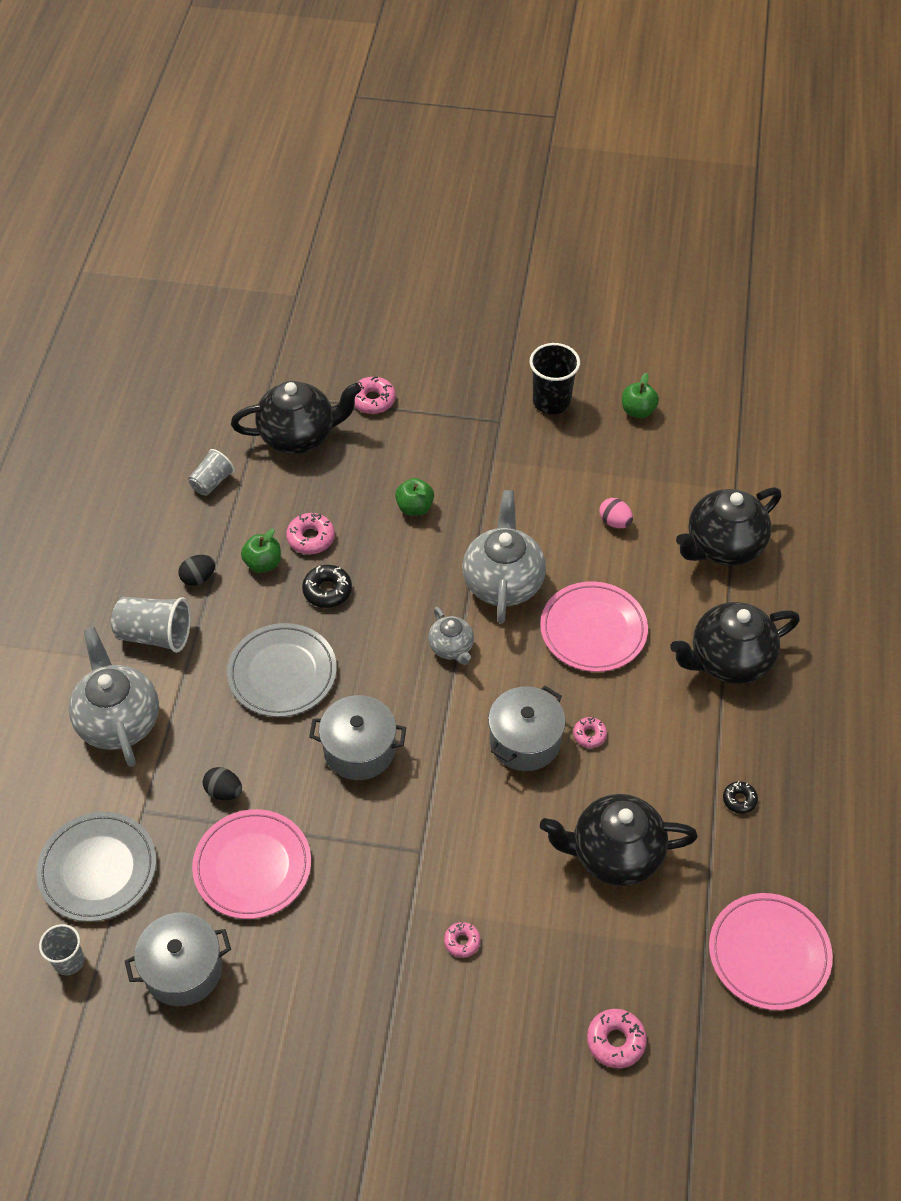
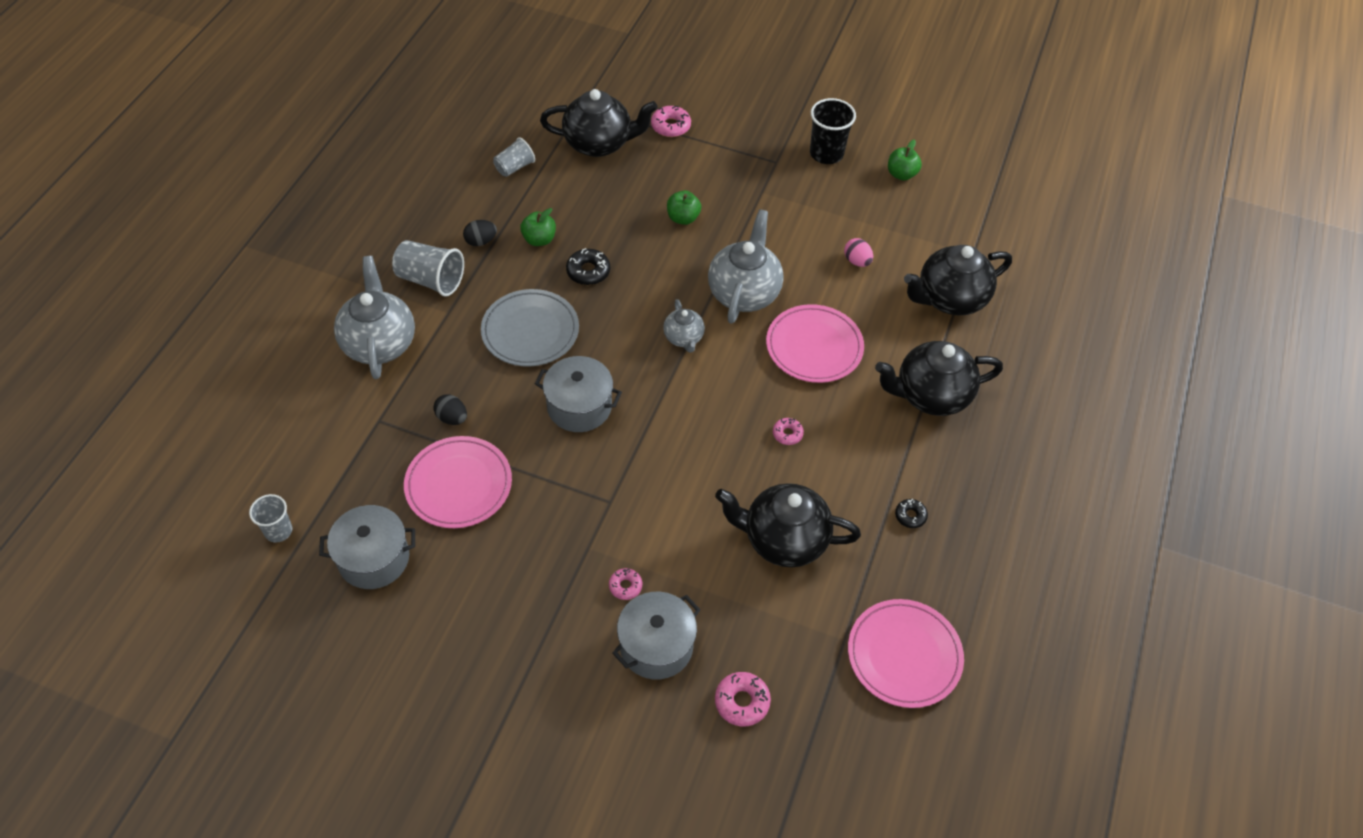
camera: 10 degrees right, 0 degrees up
(98, 869) = (326, 460): grey plate -> none
(311, 538) = (586, 227): pink donut -> none
(525, 741) = (728, 427): grey pot -> grey pot (656, 646)

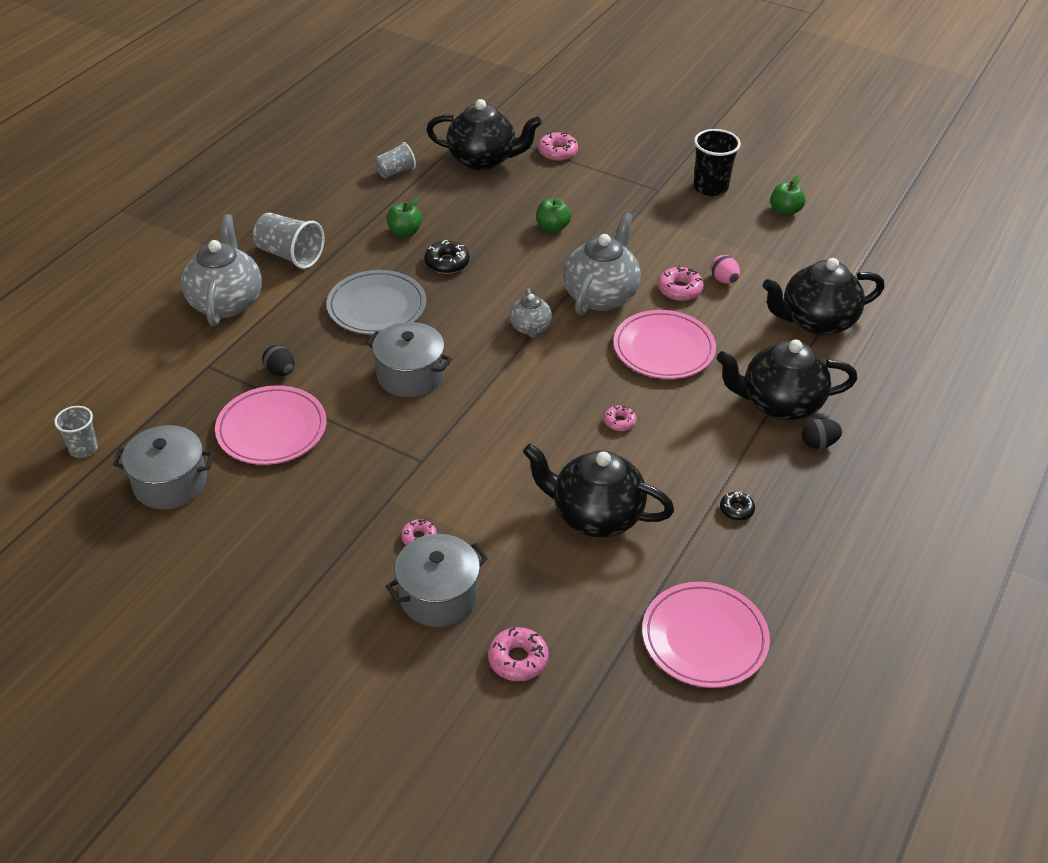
camera: 10 degrees right, 10 degrees down
(481, 241) = (347, 228): black egg -> black egg (818, 444)
(817, 277) = (679, 289): none -> pink donut

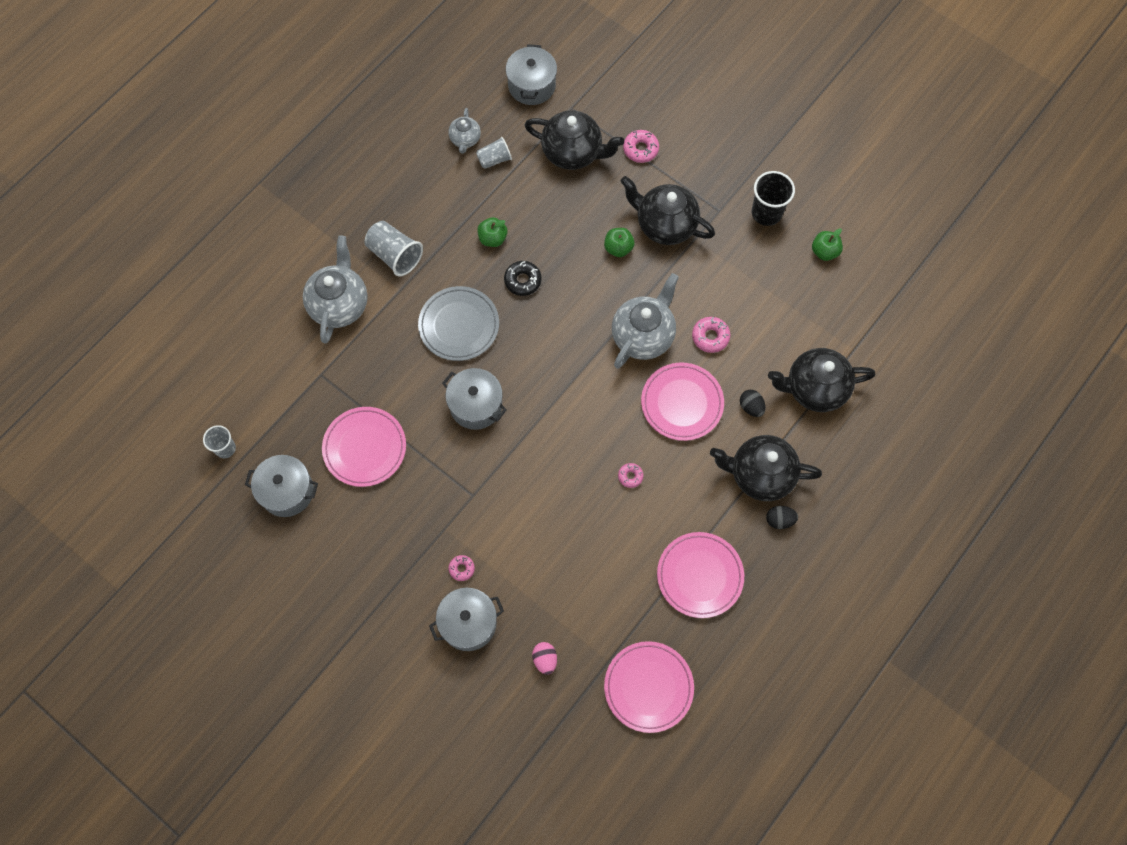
camera: 10 degrees right, 25 degrees up
(280, 372) = (376, 388): black egg -> black egg (751, 407)
(427, 116) = (532, 85): none -> grey pot
(518, 659) = (515, 685): pink donut -> none
(530, 328) = (579, 365): grey teapot -> grey teapot (465, 139)
(595, 515) = (593, 566): black teapot -> black teapot (665, 224)
(724, 280) = (750, 330): pink egg -> pink egg (545, 659)
(736, 509) = (700, 575): black donut -> pink plate

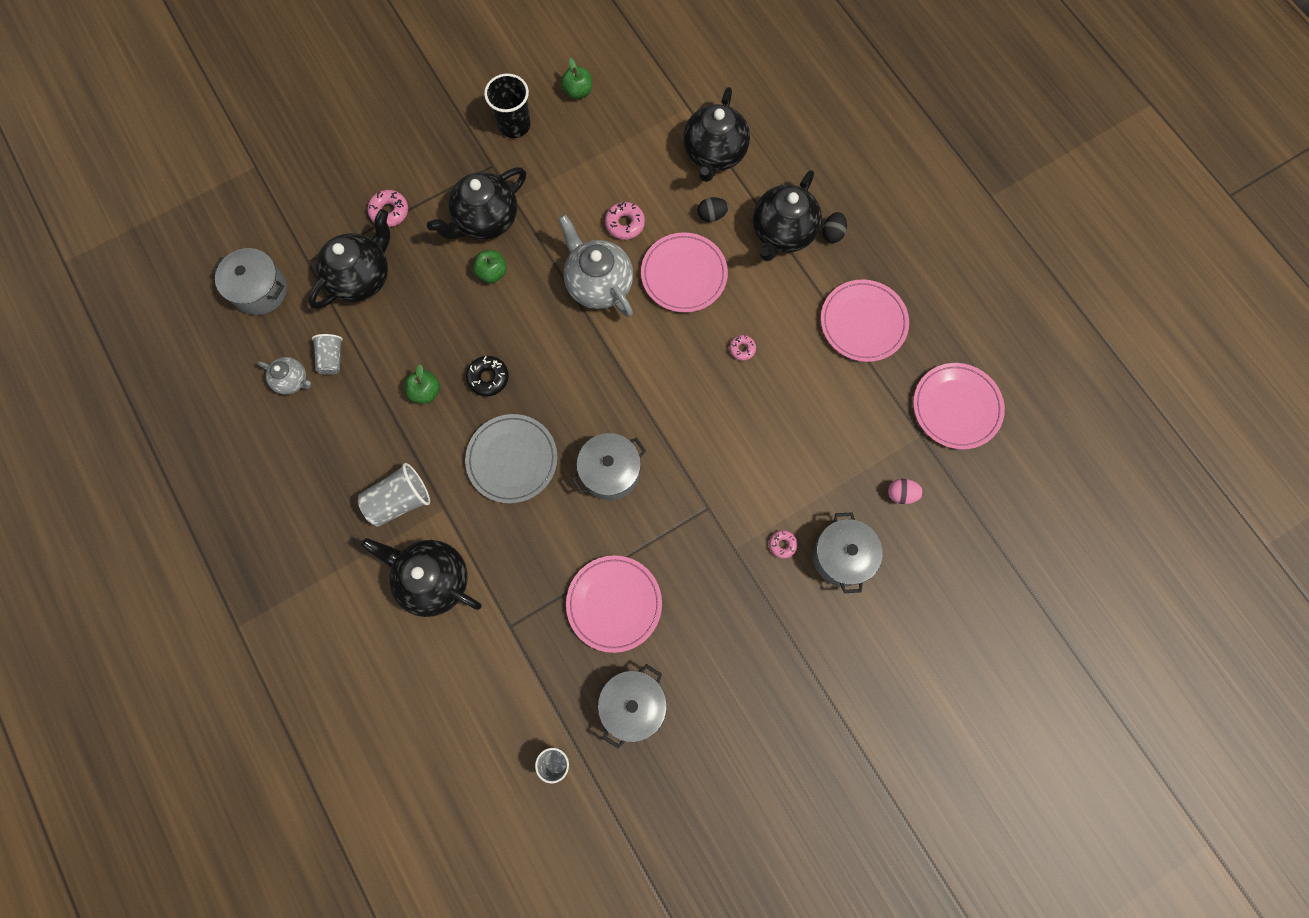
camera: 70 degrees left, 5 degrees up
(339, 304) = (433, 580): grey teapot -> black teapot

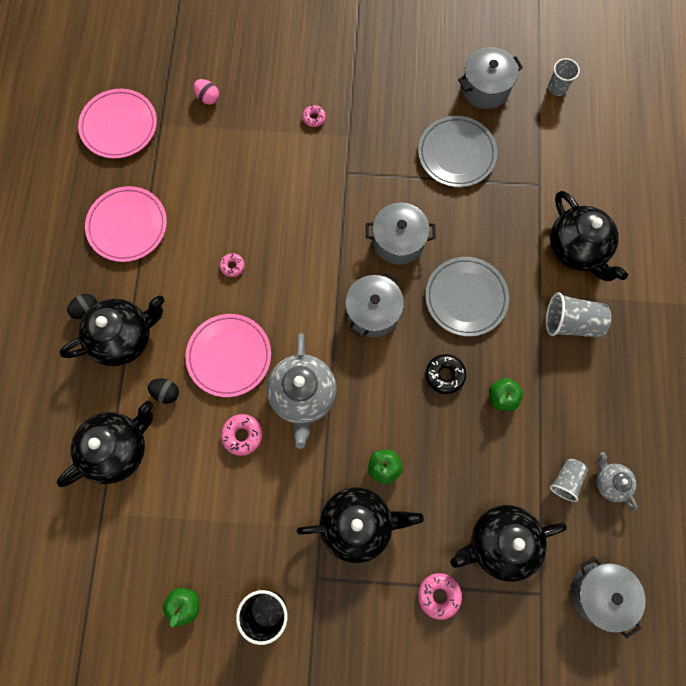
camera: 145 degrees left, 0 degrees up
(614, 604) = (456, 154): pink plate -> grey plate
(841, 556) = (281, 87): grey pot -> grey pot (373, 312)

